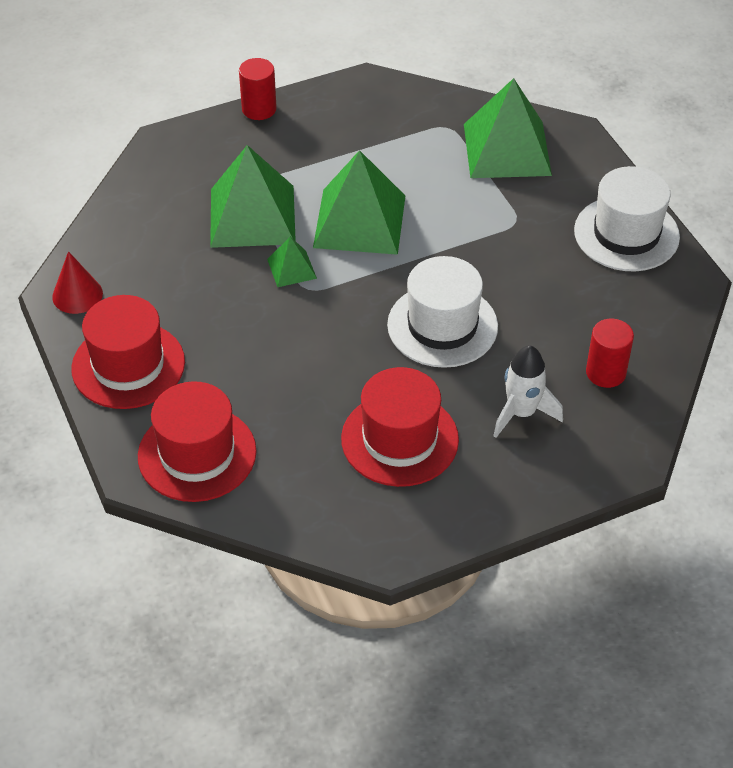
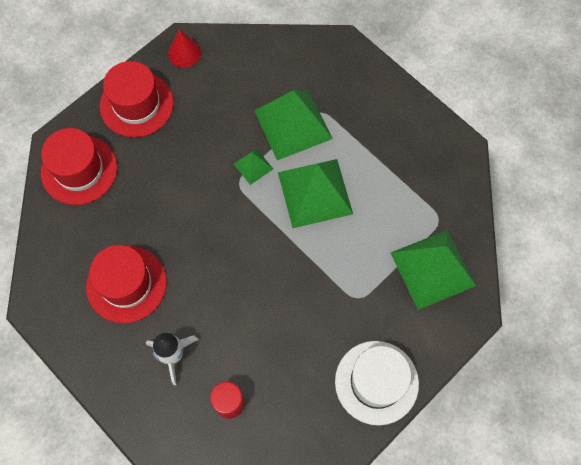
camera: 70 degrees right, 20 degrees up
(259, 109) = (400, 89): red cylinder -> none
(442, 325) = (235, 279): white hat -> none

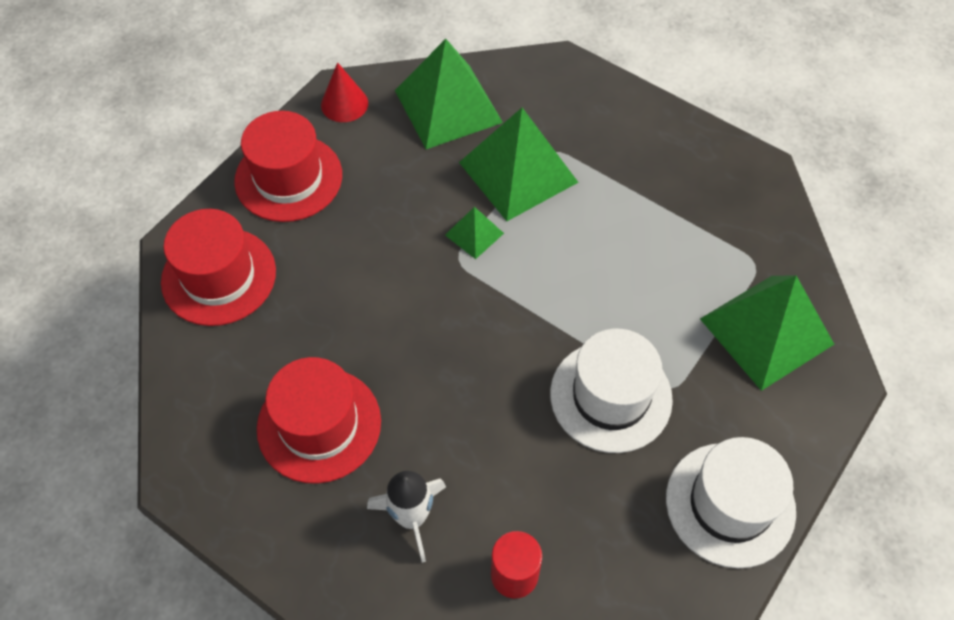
camera: 10 degrees left, 10 degrees down
(315, 193) = (571, 256): green pyramid -> green pyramid (448, 106)
(317, 297) = (610, 396): none -> white hat

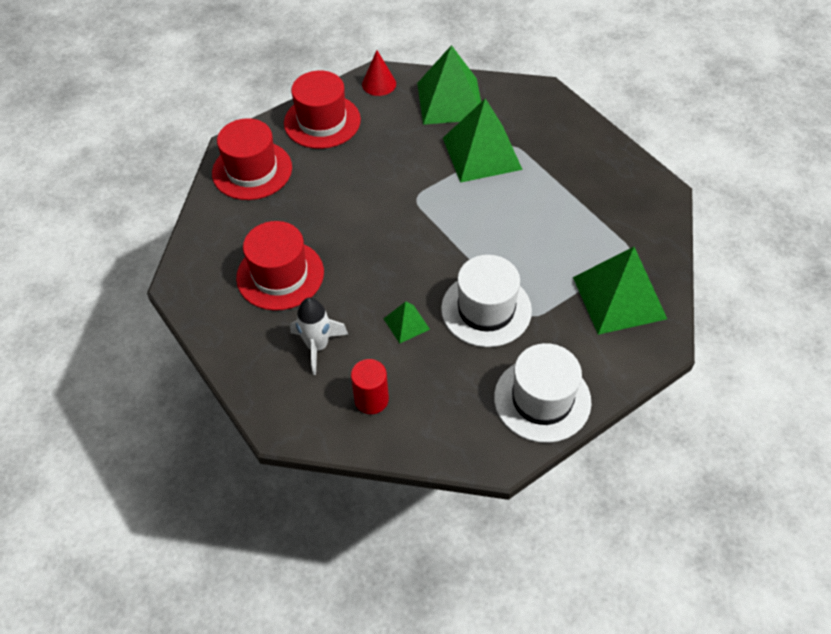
camera: 20 degrees right, 5 degrees down
(474, 234) = (434, 185): green pyramid -> green pyramid (406, 323)

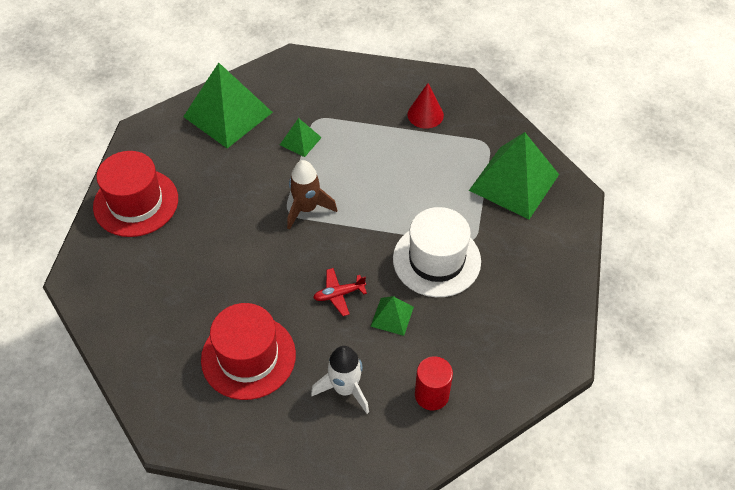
camera: 45 degrees left, 0 degrees up
(252, 170) = (119, 288): red hat -> none
(379, 84) = (150, 138): red cone -> red cone (425, 114)
(386, 280) = (339, 294): none -> red plane
(431, 204) = (307, 209): none -> brown rocket
(481, 153) = (300, 141): green pyramid -> green pyramid, size x0.47
(542, 399) = (544, 295): white hat -> none

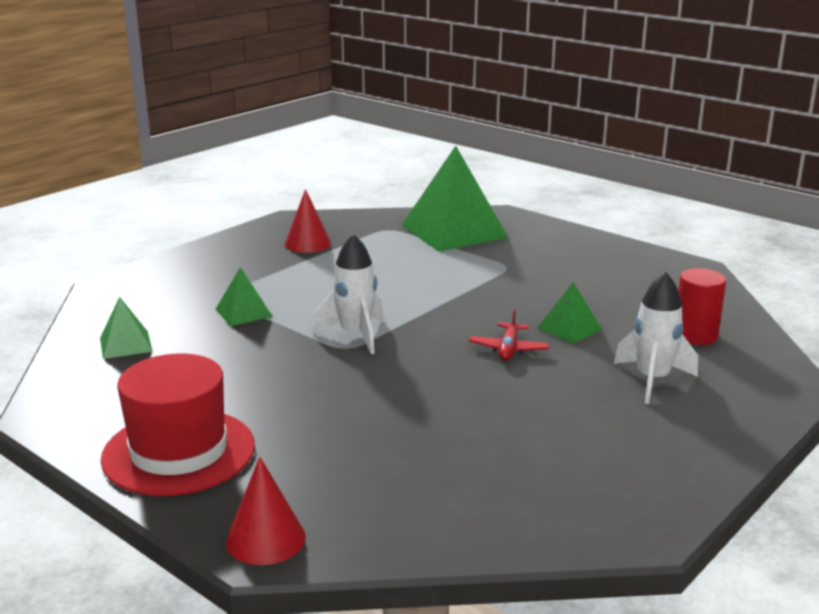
camera: 60 degrees left, 30 degrees down
(82, 278) = (265, 539): none -> red cone
(228, 114) = (126, 344): green pyramid -> green pyramid, size x0.47
(248, 357) = (553, 431): red hat -> none
(307, 209) = (355, 335): brown rocket -> white rocket
(436, 260) = (514, 288): white hat -> none

